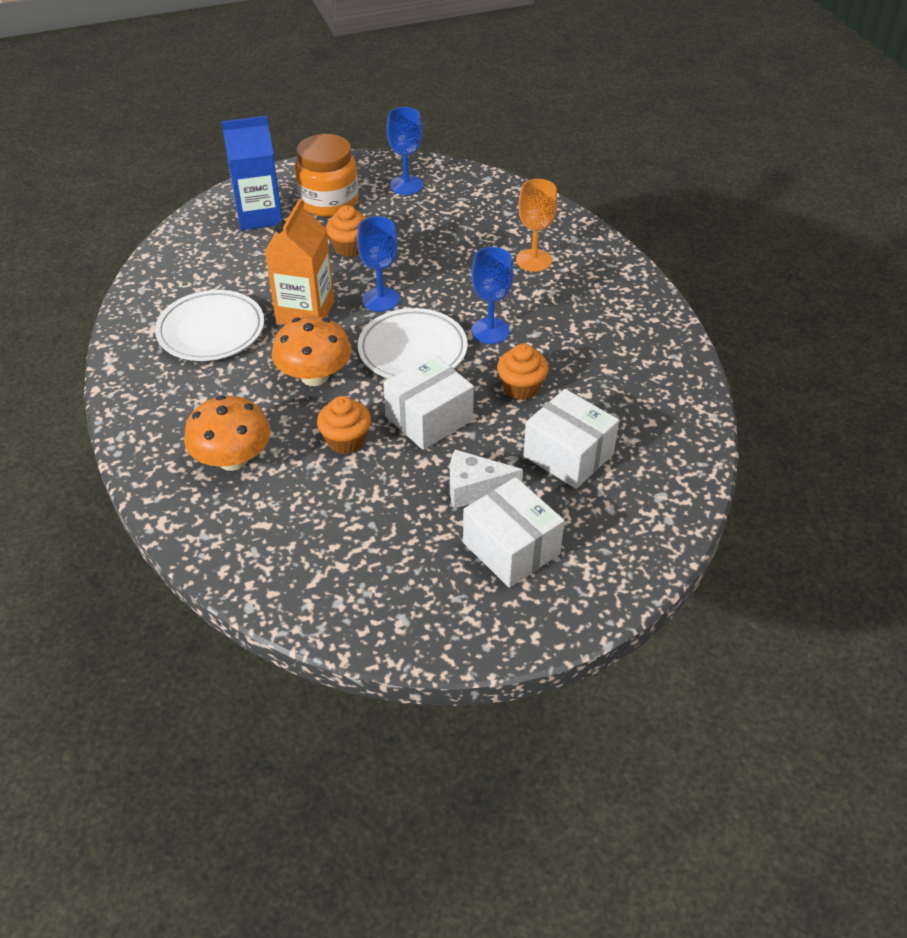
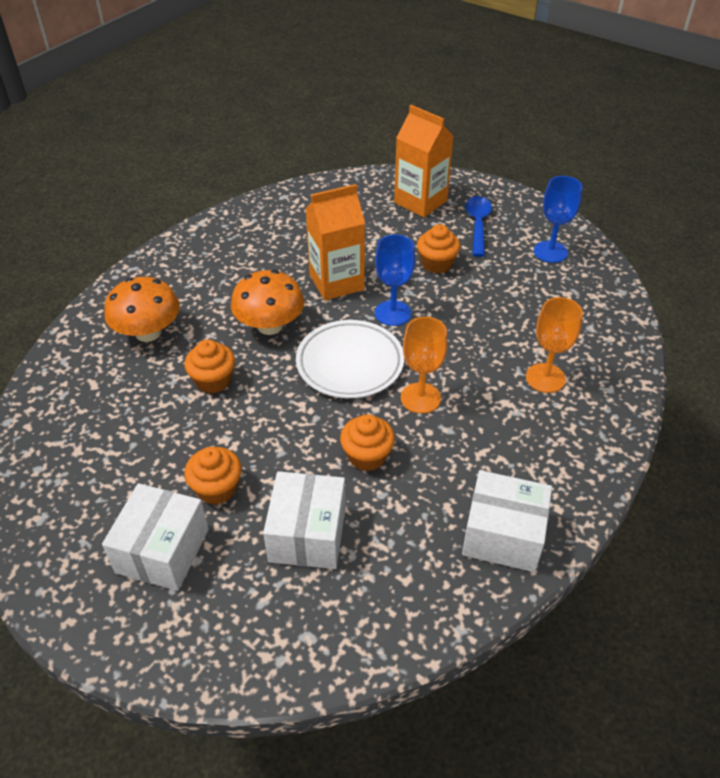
camera: 55 degrees right, 0 degrees up
(211, 331) = (271, 249): white plate -> none
(259, 216) = (420, 202): blue carton -> orange carton
(329, 202) = (477, 225): orange jar -> blue spoon
(429, 418) = (277, 416): white box -> white box (503, 535)
(474, 488) = (217, 488): white cheese -> orange cupcake
(490, 331) = (420, 398): blue goblet -> orange goblet

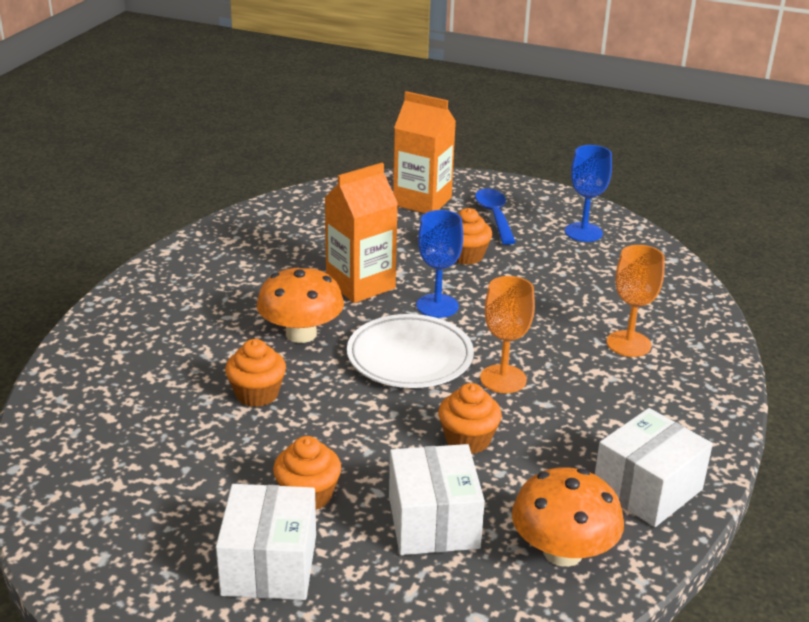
camera: 15 degrees left, 15 degrees down
(148, 332) = (156, 358): orange mushroom -> orange mushroom (562, 552)
(503, 535) = (647, 489): white box -> white box turned 45 degrees counterclockwise

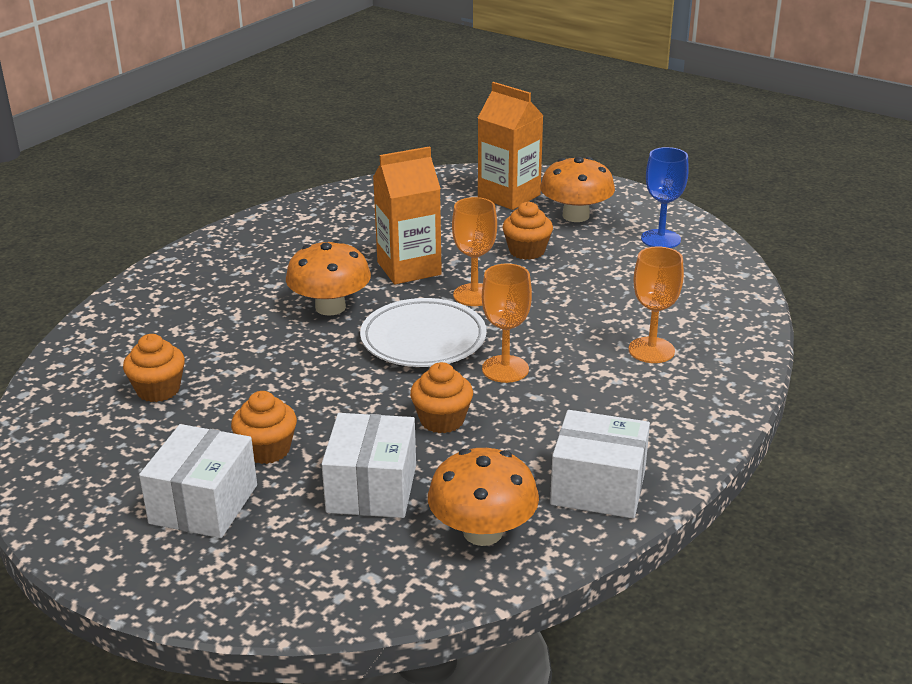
camera: 15 degrees right, 0 degrees up
(257, 394) = (263, 356): orange cupcake -> orange cupcake (158, 390)
(437, 306) = (474, 295): blue goblet -> orange goblet
(494, 216) = (576, 216): blue spoon -> orange mushroom
(647, 489) = (598, 487): white box -> white box turned 45 degrees clockwise

